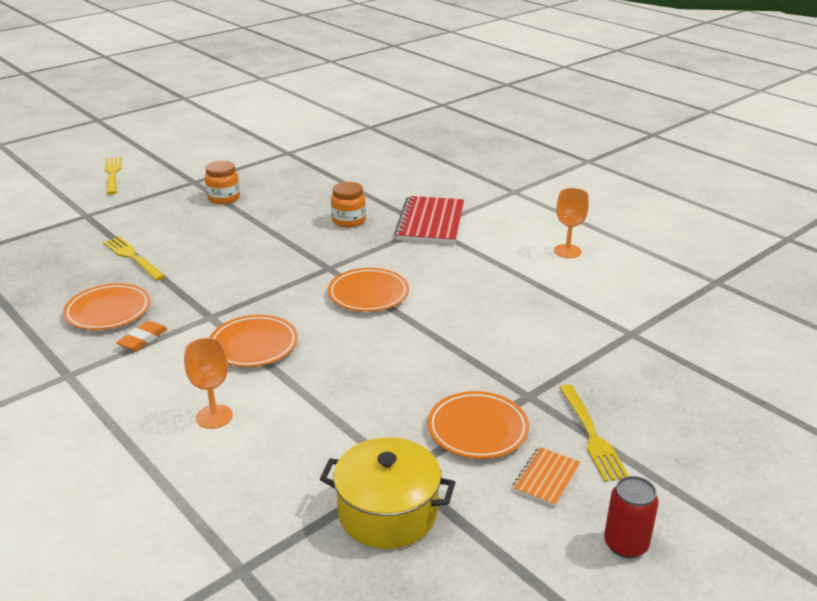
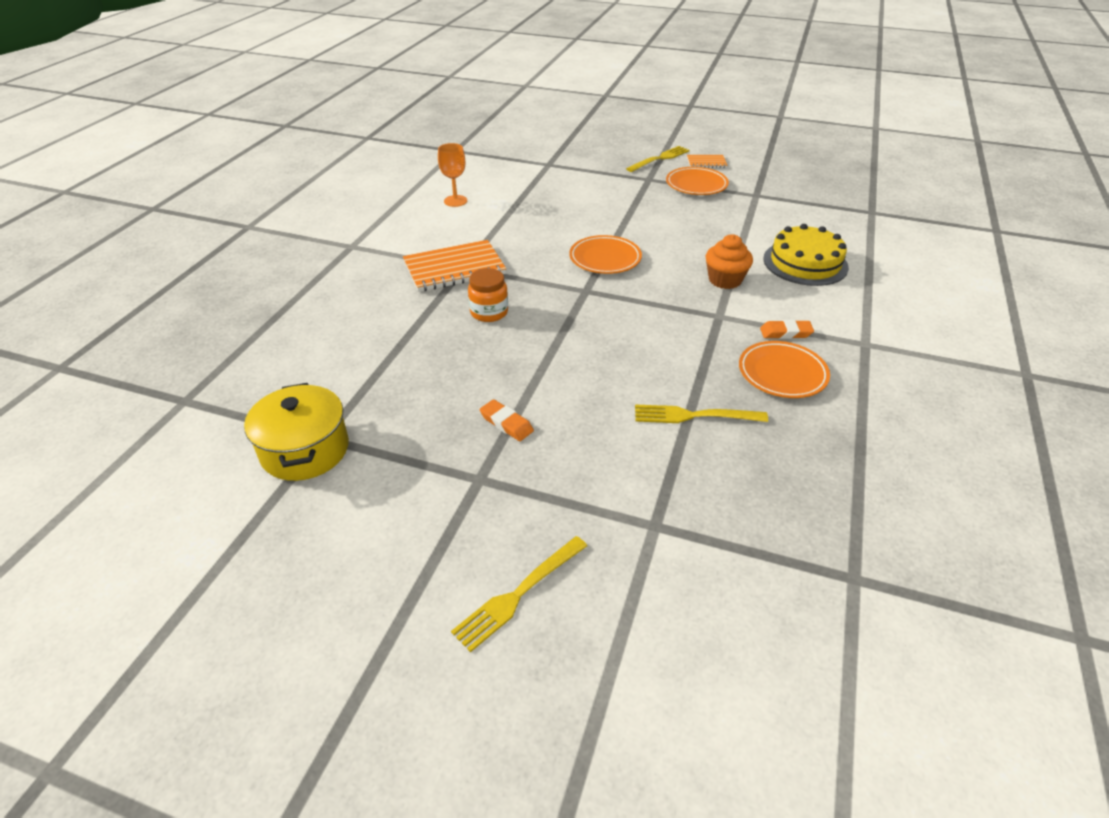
camera: 120 degrees left, 10 degrees up
(132, 257) = (693, 416): yellow fork -> yellow fork turned 75 degrees clockwise
(214, 416) = (805, 263): orange goblet -> yellow cake
(224, 198) = (506, 423): orange jar -> orange eraser
(253, 345) = (725, 280): orange plate -> orange cupcake
(387, 512) = (785, 190): yellow pot -> yellow pot (305, 450)
(431, 222) = (454, 268): red notebook -> orange notebook
(625, 544) = (721, 141): red can -> none

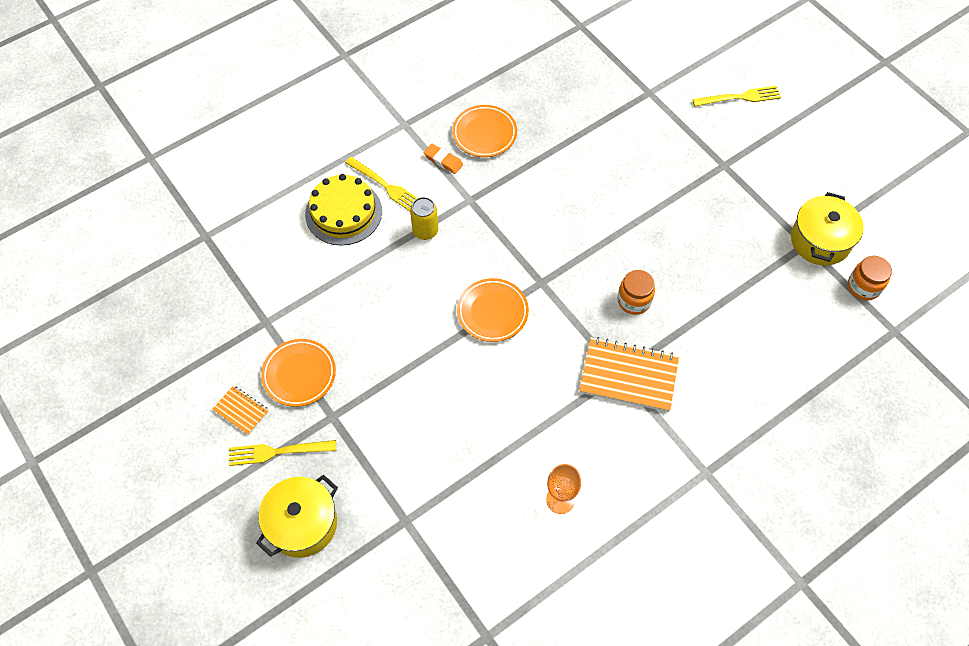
camera: 145 degrees left, 20 degrees up
(232, 426) = (863, 287): none -> orange jar
(506, 423) = (685, 193): orange eraser -> none
(607, 146) = (302, 523): none -> yellow pot
(693, 416) = (569, 137): yellow fork -> yellow fork (386, 186)
(725, 280) = (425, 231): orange cupcake -> yellow can

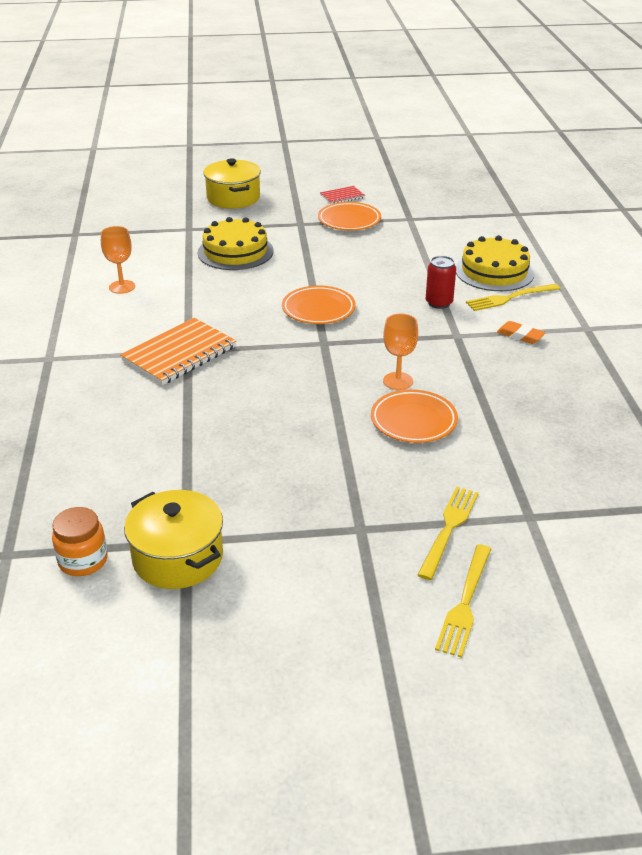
camera: 120 degrees right, 25 degrees down
(241, 411) = (342, 196): orange notebook -> red notebook
(277, 452) = (295, 201): yellow fork -> yellow fork (449, 528)
(425, 231) = (439, 303): yellow can -> red can
(429, 441) = (235, 252): none -> yellow cake
(443, 160) = (520, 335): orange eraser -> orange eraser turned 60 degrees clockwise
(484, 134) = (541, 370): orange plate -> orange plate (413, 421)
(559, 211) = (398, 381): none -> orange goblet
(634, 301) = (249, 386): orange jar -> none

